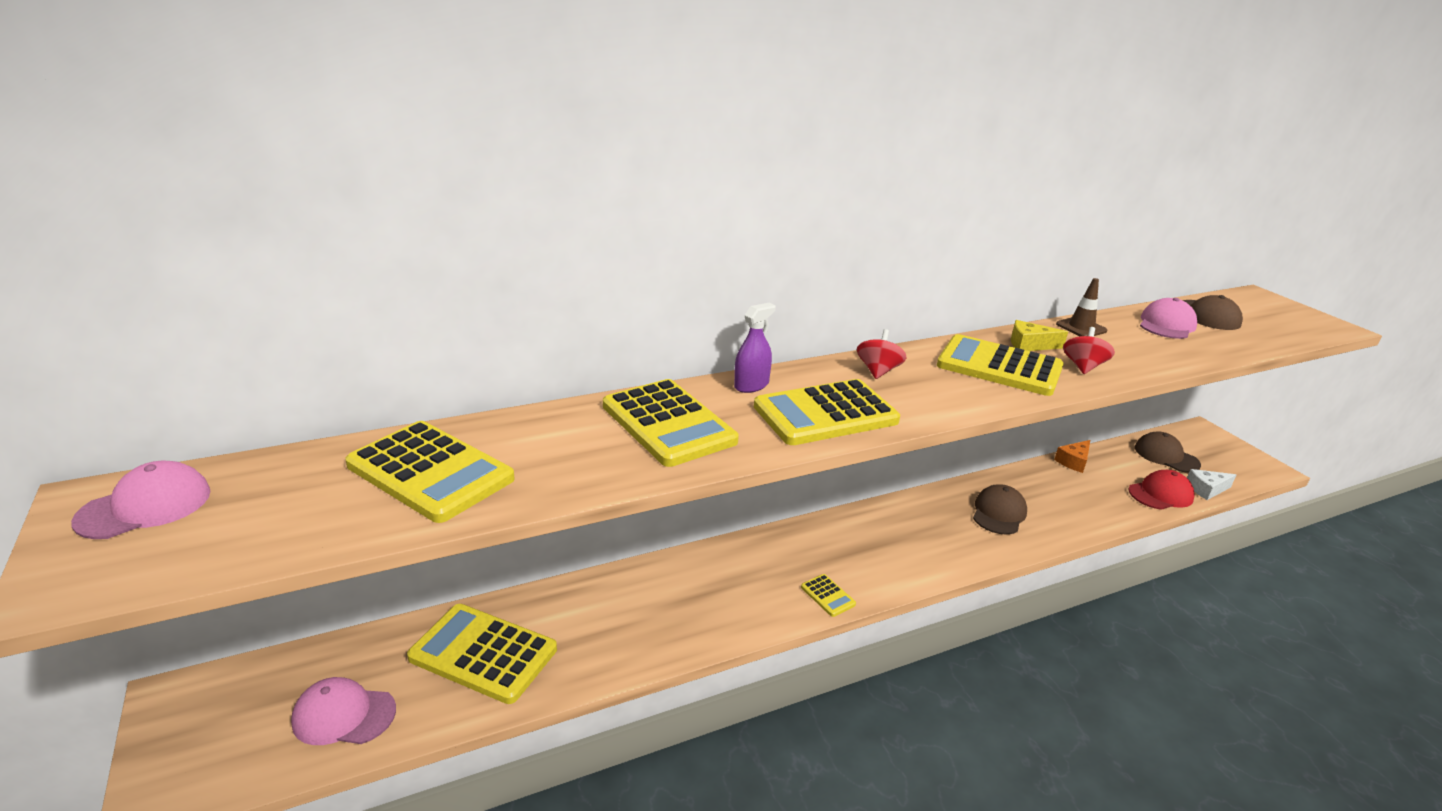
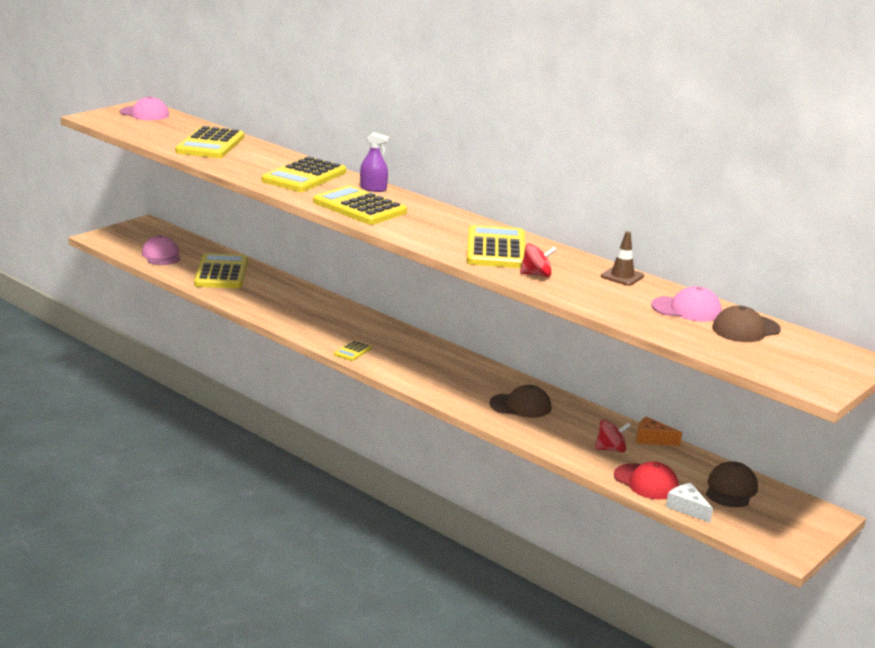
camera: 65 degrees right, 5 degrees down
(878, 371) = (438, 216): red spinning top -> red spinning top (611, 449)
(1029, 345) = (553, 258): yellow cheese -> none

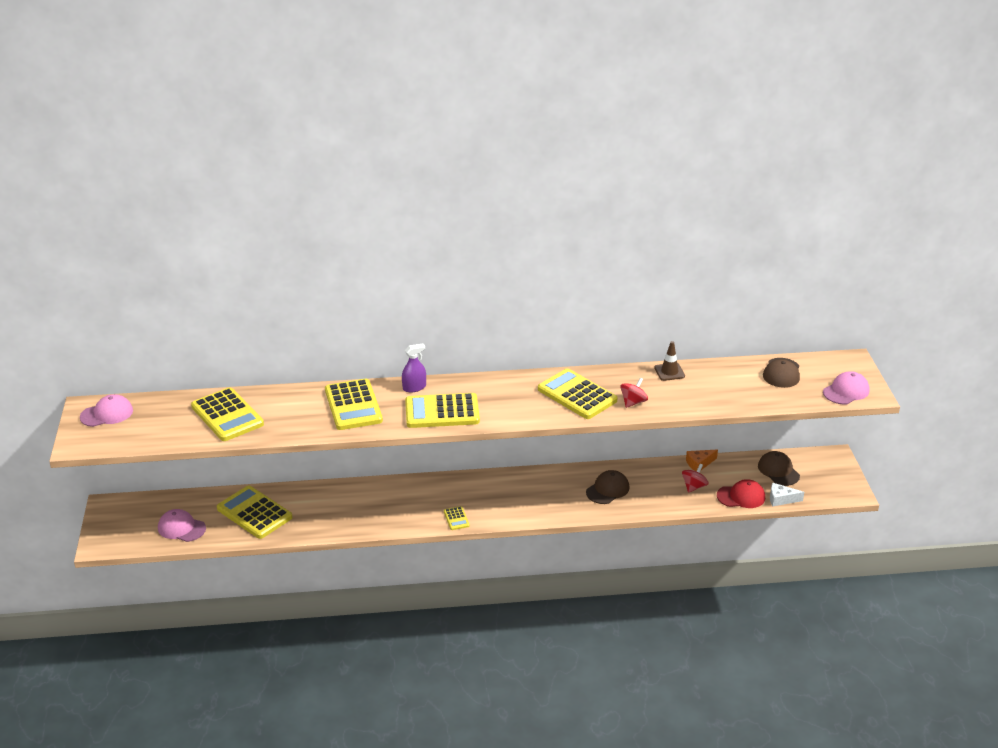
camera: 45 degrees left, 10 degrees up
(686, 309) = (737, 377): pink cap -> pink cap (846, 391)

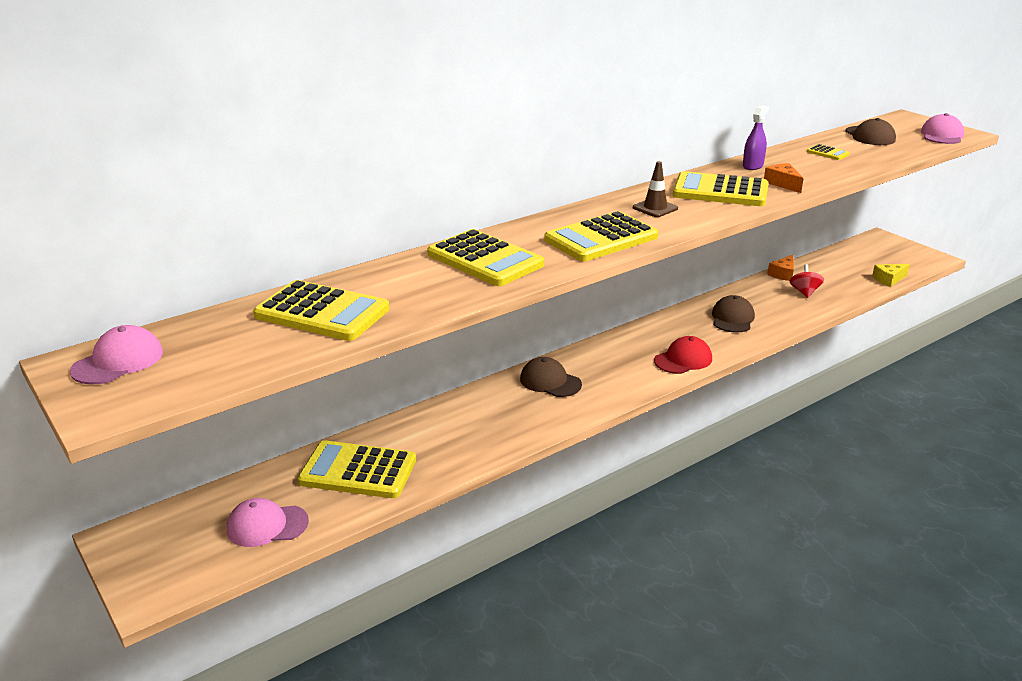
camera: 30 degrees left, 5 degrees down
(414, 387) = (536, 227): purple spray bottle -> purple spray bottle (753, 166)
(456, 518) = (615, 393): yellow calculator -> yellow calculator (827, 153)
(633, 402) = (783, 183): red spinning top -> orange cheese
(669, 372) = (775, 156): brown traffic cone -> brown traffic cone (655, 208)
(741, 496) = (854, 287): red cap -> red cap (683, 360)
(778, 471) = (854, 260): brown cap -> brown cap (550, 381)
(781, 499) = (889, 279): white cheese -> yellow cheese

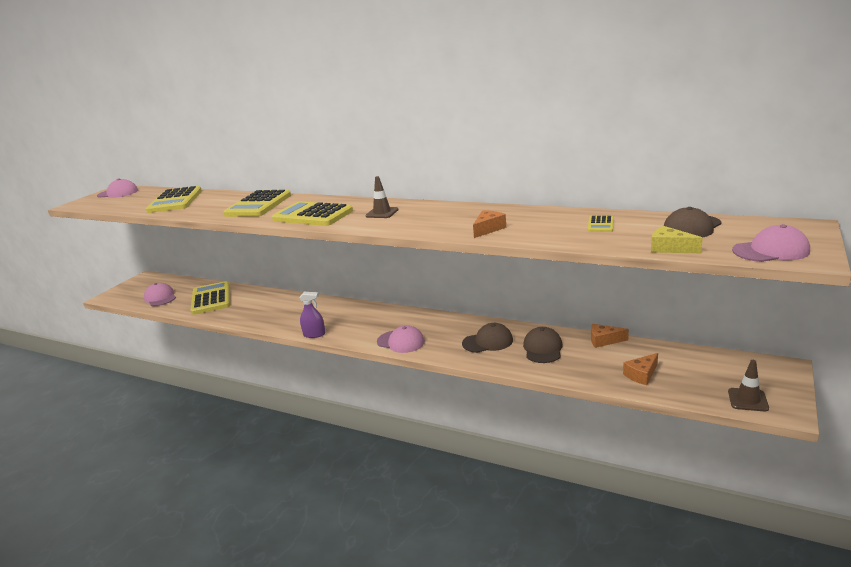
camera: 65 degrees right, 5 degrees down
(550, 381) = (333, 311): brown cap -> brown cap (543, 348)
(683, 360) = (401, 342): red cap -> pink cap
(720, 191) = (441, 218): yellow calculator -> none
(753, 166) = (517, 213): purple spray bottle -> purple spray bottle (314, 334)
(804, 292) = (579, 358): red spinning top -> none
(852, 280) = (641, 375): none -> orange cheese
(889, 279) = (676, 394): yellow cheese -> yellow cheese (669, 248)
(914, 262) = (748, 400): none -> brown traffic cone

